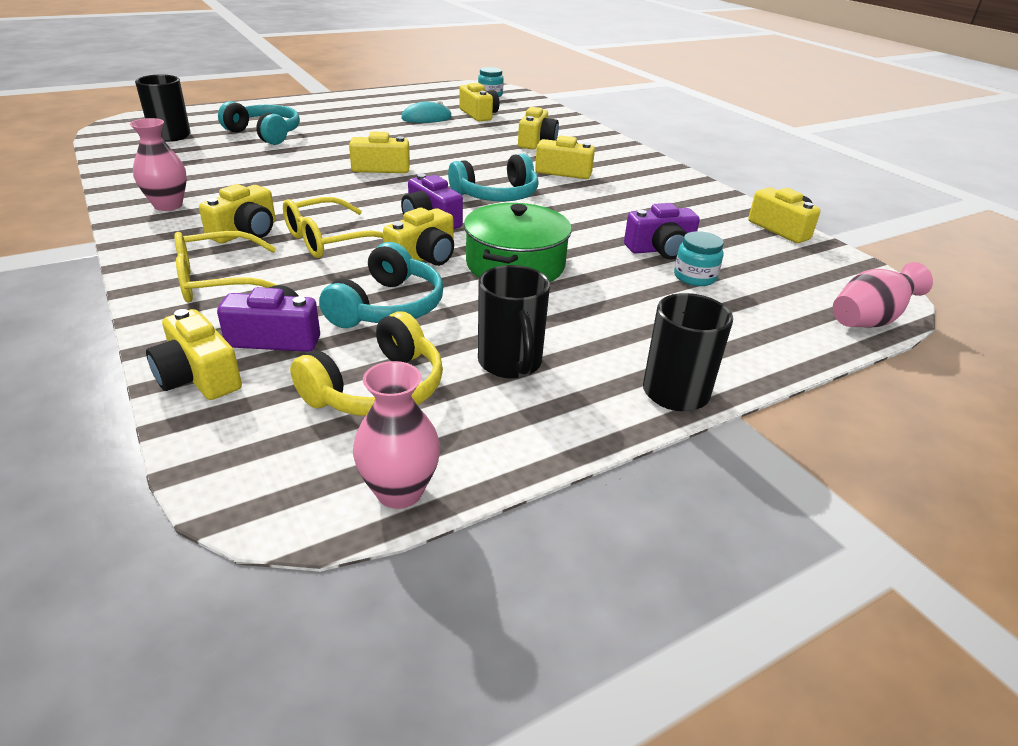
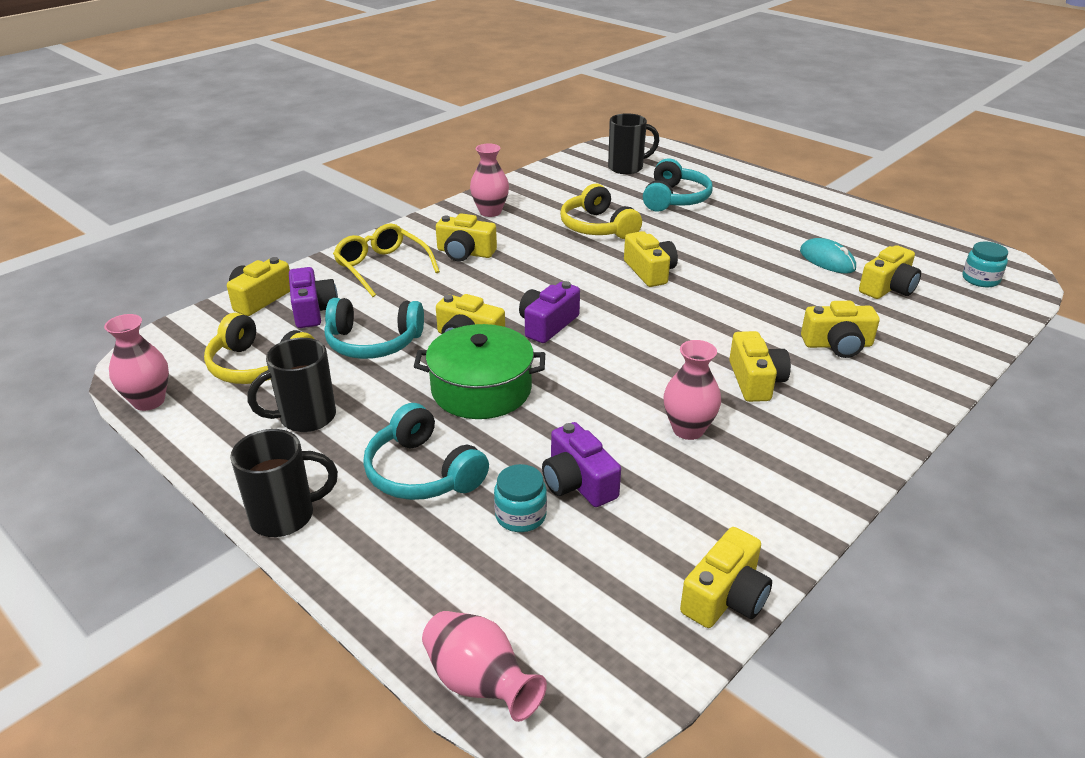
camera: 75 degrees right, 0 degrees up
(275, 169) = (598, 227): none -> yellow headphones
(329, 240) = (473, 289): yellow glasses -> none
(496, 195) = (639, 348): turquoise headphones -> turquoise headphones (423, 472)
(611, 202) = (688, 429): none -> pink vase

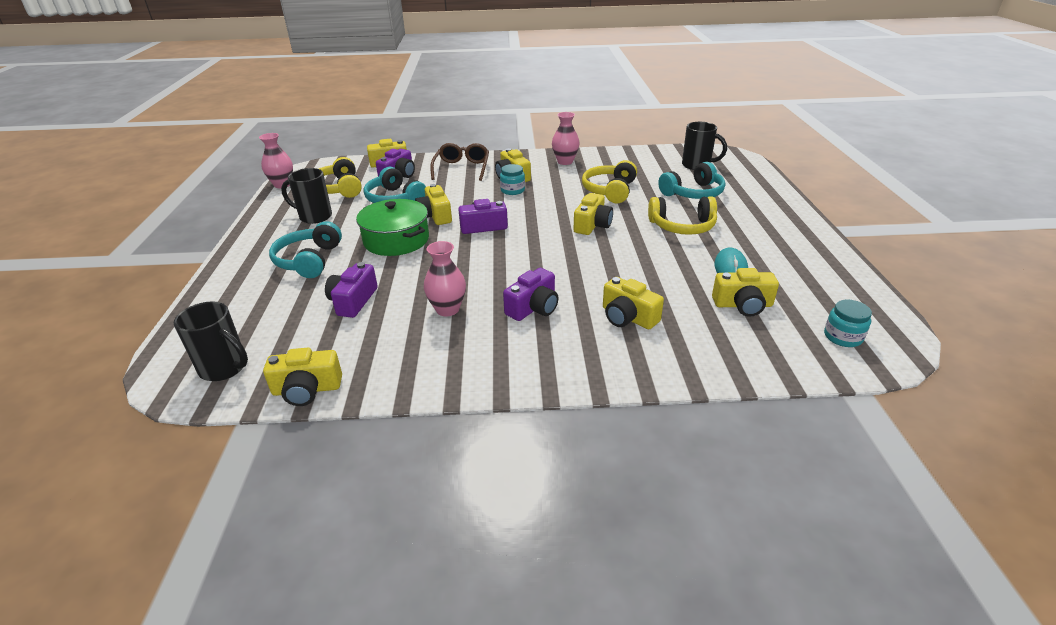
camera: 45 degrees right, 0 degrees up
(285, 516) = (240, 249): black mug -> black mug (225, 368)
(382, 267) = (462, 168): yellow glasses -> brown glasses
(479, 683) = (172, 349): pink vase -> none
(520, 515) = (306, 299): turquoise jar -> turquoise jar (512, 190)
(725, 237) = (682, 226): none -> yellow headphones
(755, 381) = (533, 307): yellow camera -> purple camera

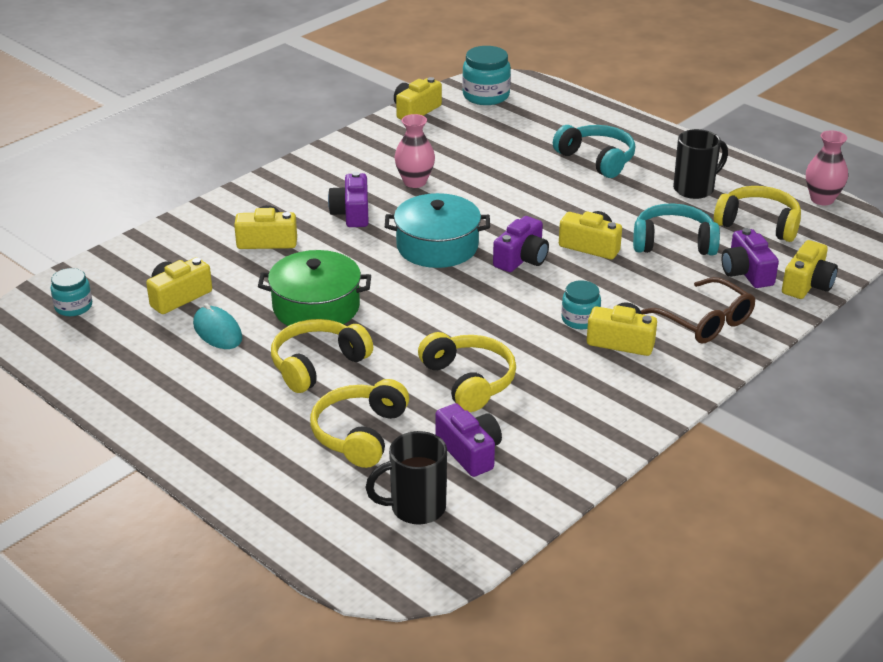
camera: 135 degrees right, 0 degrees up
(225, 368) = (486, 96): black mug -> turquoise jar
(353, 301) = (494, 155): purple camera -> purple camera (469, 452)
(396, 240) = (570, 207): green pot -> green pot (316, 307)
(516, 255) = (437, 246): none -> turquoise pot
(565, 162) = (607, 408): pink vase -> none
(592, 225) = (417, 316): yellow camera -> none
(693, 193) = (360, 434): turquoise headphones -> yellow headphones

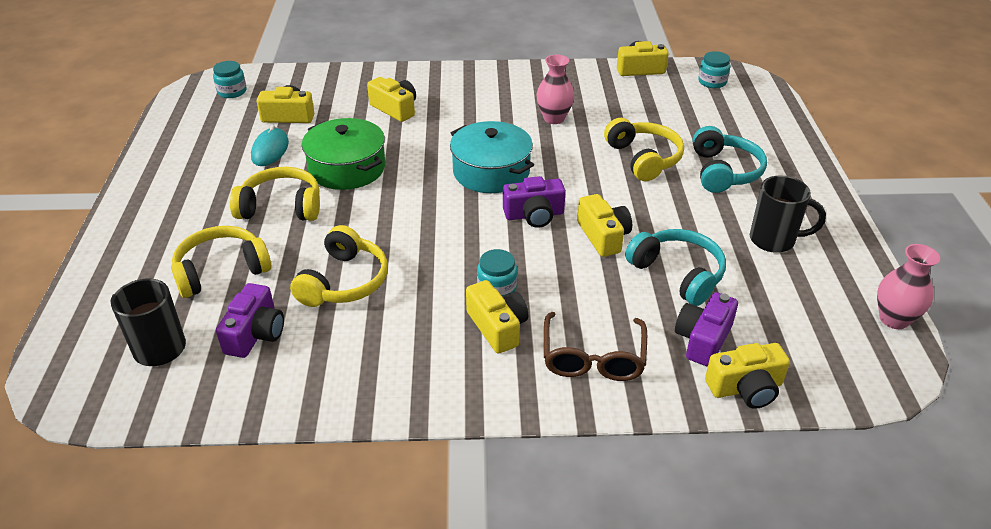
camera: 45 degrees right, 5 degrees up
(352, 213) = (476, 118): purple camera -> none
(486, 96) = (712, 82): turquoise jar -> turquoise jar, size x0.63
(758, 224) = (786, 304): yellow headphones -> yellow headphones (643, 159)

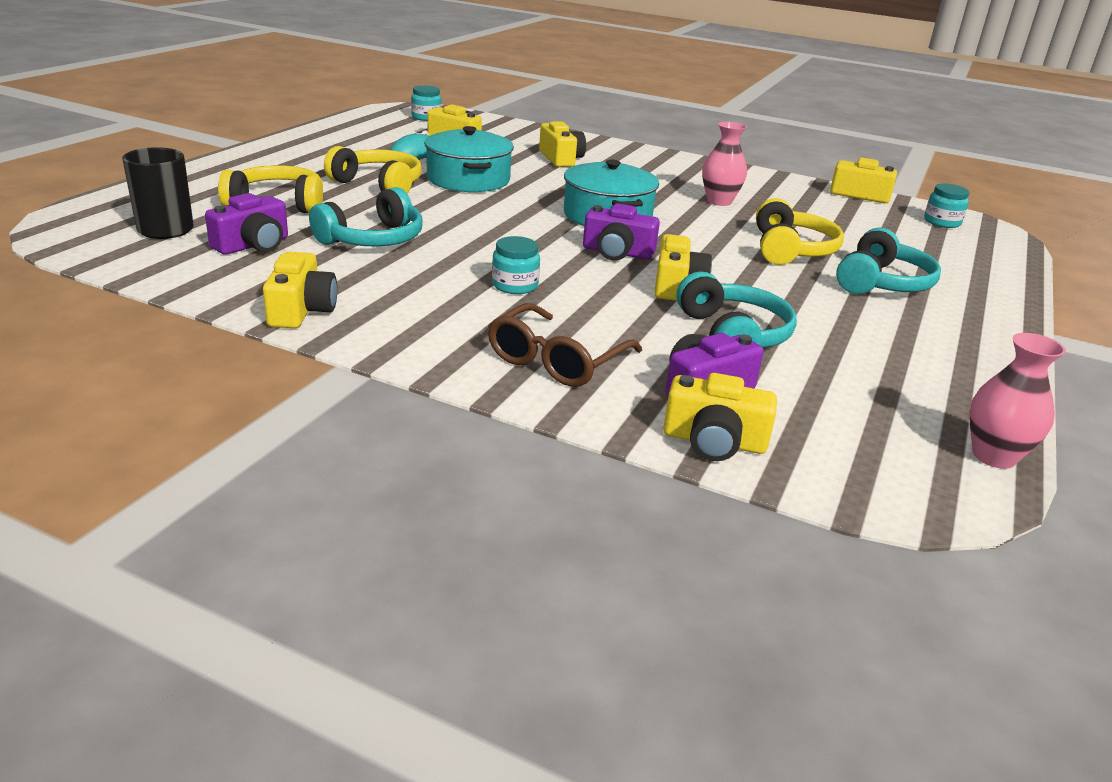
camera: 25 degrees right, 10 degrees down
(344, 281) = (373, 239): yellow headphones -> turquoise headphones
(347, 168) = (468, 179): green pot -> turquoise pot
(497, 327) = (481, 309): yellow camera -> yellow camera (301, 310)
(774, 240) = (889, 347): black mug -> none

